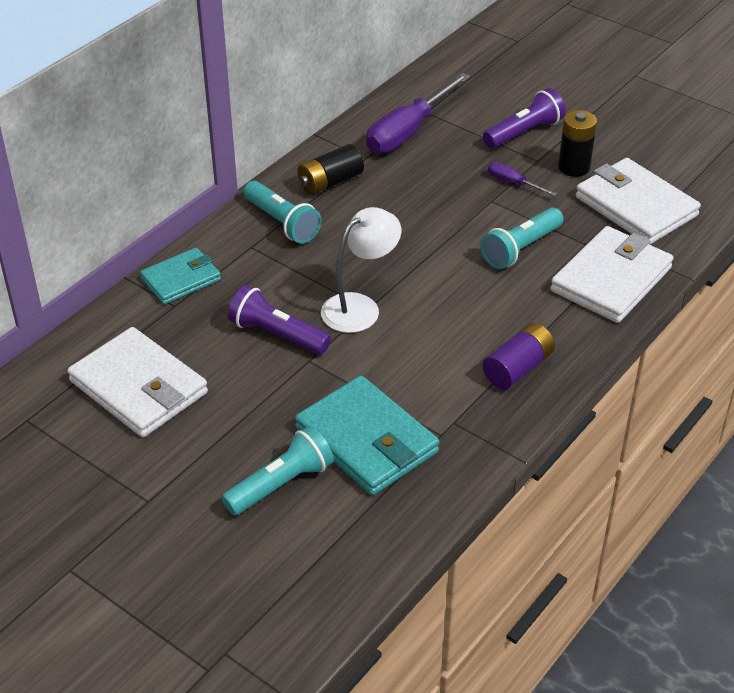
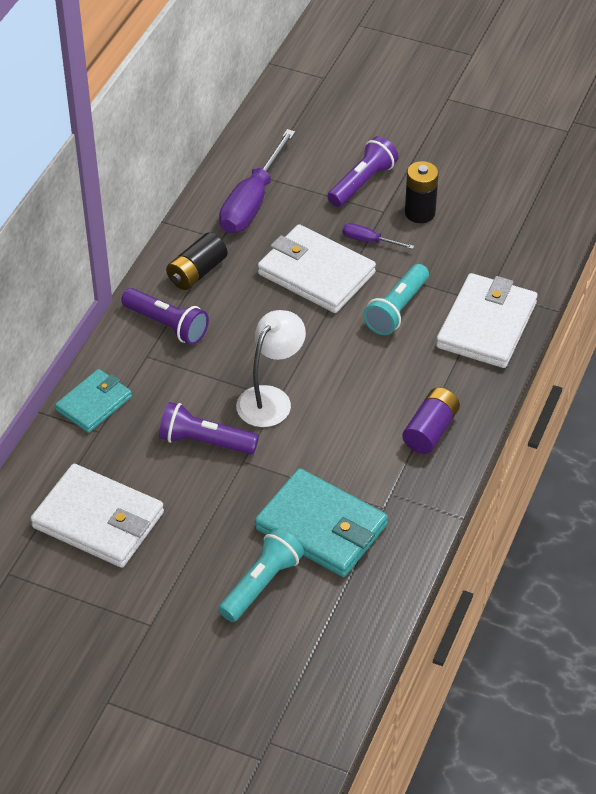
camera: 15 degrees left, 5 degrees up
(282, 222) = (167, 325): turquoise flashlight -> purple flashlight
(635, 206) = (487, 244): white wallet -> white wallet (316, 273)

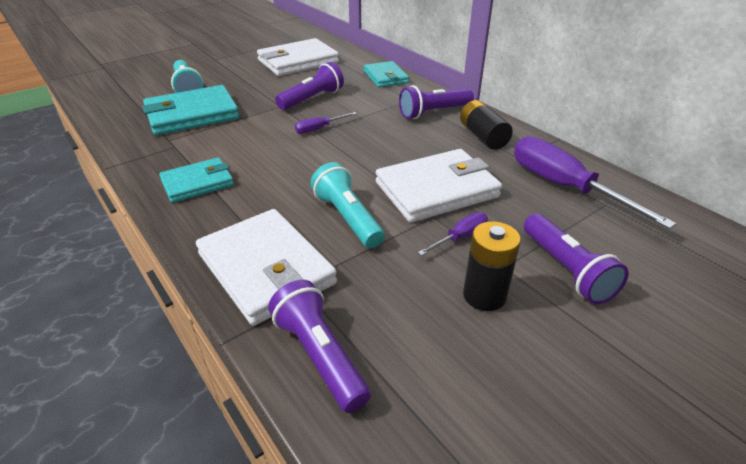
camera: 120 degrees right, 10 degrees down
(270, 398) = (319, 129): white lamp -> purple screwdriver
(430, 430) = (197, 183): purple battery -> turquoise wallet
(528, 264) = (319, 356): none -> purple flashlight

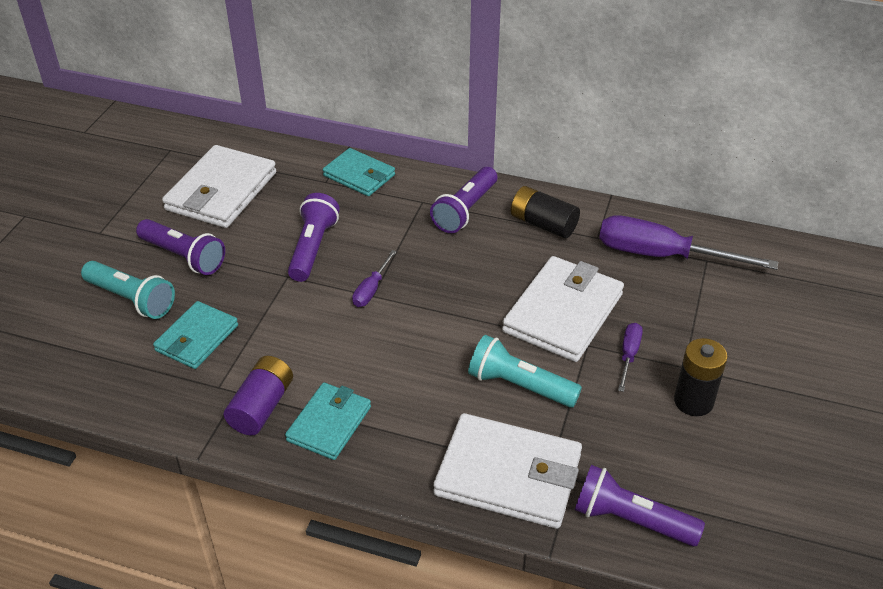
camera: 35 degrees left, 5 degrees up
(175, 158) = (261, 407): none -> purple battery
(192, 115) = (197, 338): turquoise wallet -> turquoise wallet, size x0.62
(566, 269) = (728, 344): purple flashlight -> purple flashlight (184, 256)

